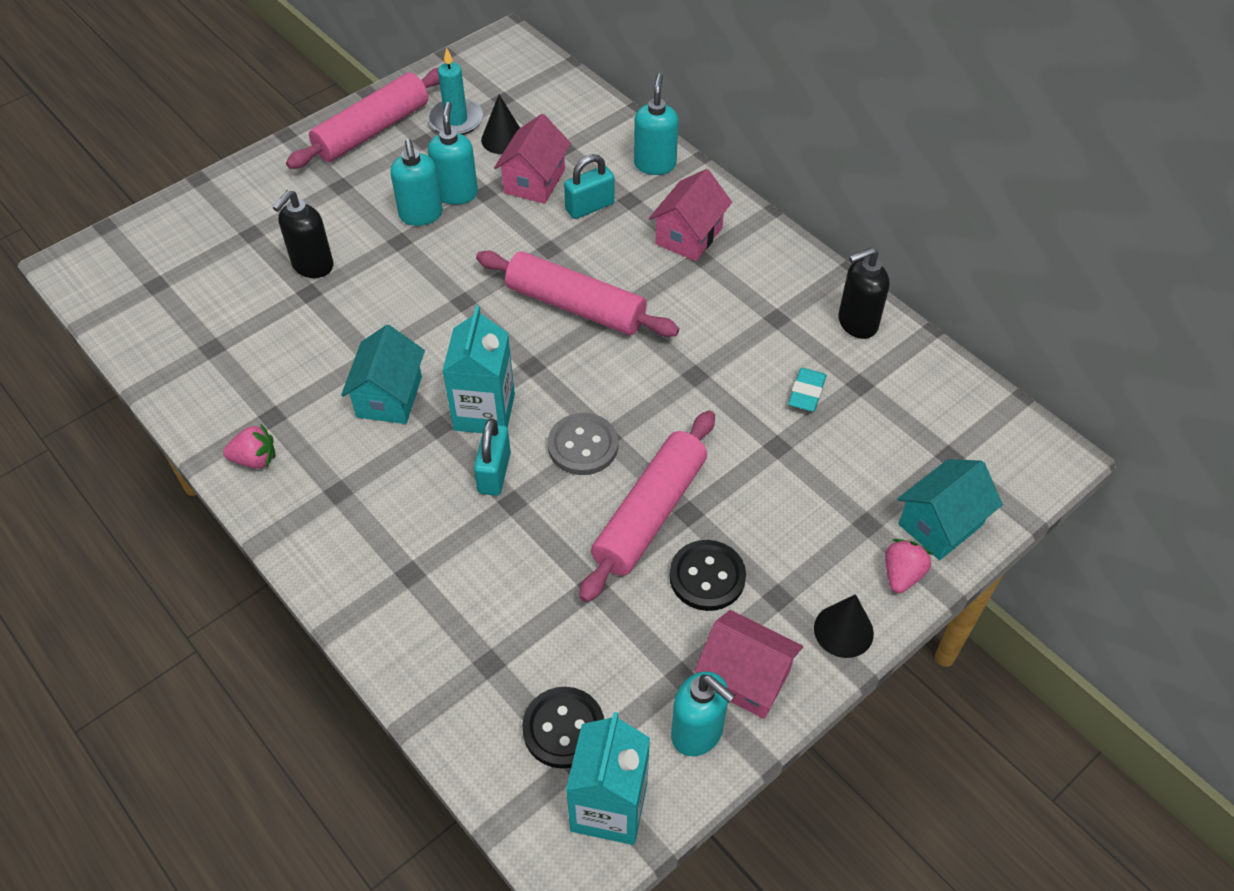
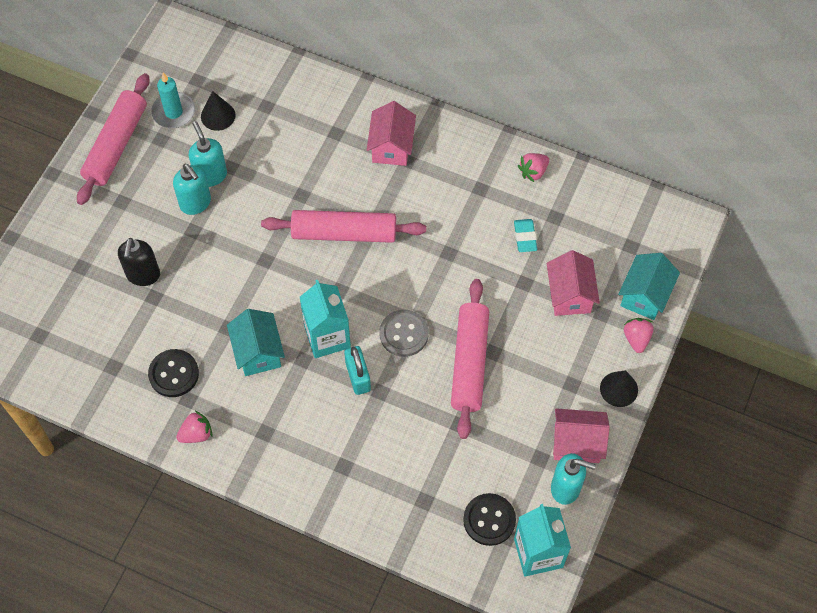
camera: 25 degrees left, 10 degrees up
(534, 181) = (261, 143): pink house -> pink house (569, 295)
(590, 207) = (311, 149): turquoise padlock -> none
(655, 164) = (338, 96): turquoise soap dispenser -> none
(707, 577) = (524, 389): black button -> black button (174, 374)
(857, 323) = (533, 172): black soap dispenser -> pink strawberry

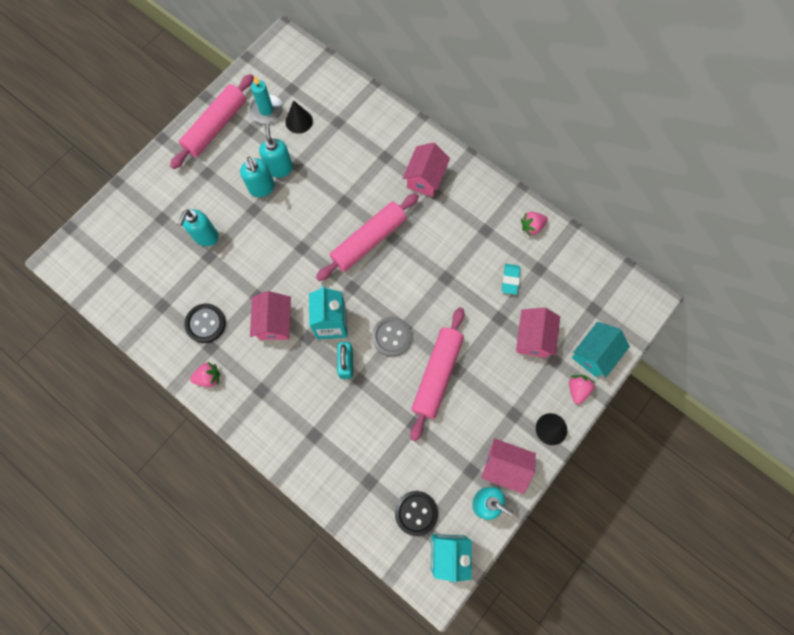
camera: 15 degrees right, 10 degrees up
(143, 275) = (206, 237): black soap dispenser -> turquoise soap dispenser
(258, 352) = (275, 322): turquoise house -> pink house
(344, 233) = (368, 240): pink rolling pin -> pink rolling pin turned 60 degrees counterclockwise

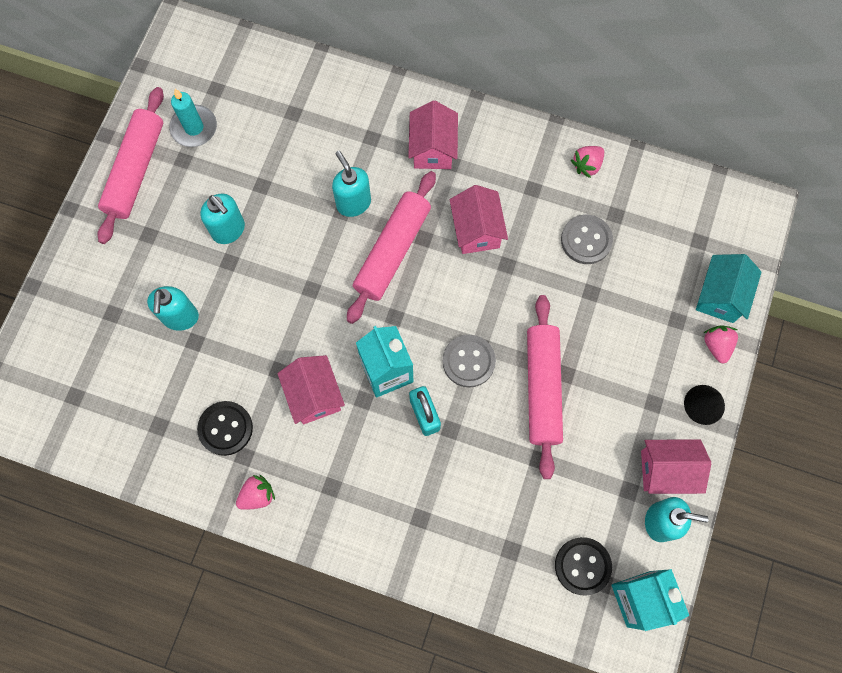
camera: 20 degrees left, 0 degrees up
(280, 168) = (242, 197): turquoise soap dispenser -> turquoise soap dispenser (353, 203)
(299, 121) = (242, 128): black cone -> none
(510, 280) = (586, 240): turquoise eraser -> grey button
(533, 338) = (640, 302): pink house -> pink house (476, 230)

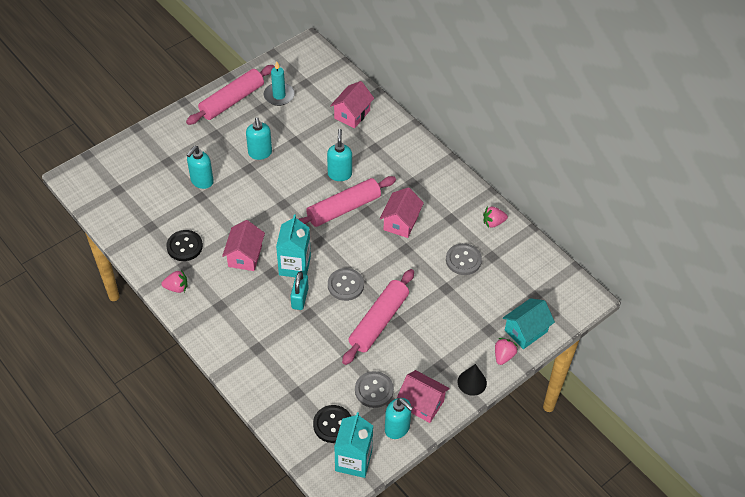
camera: 30 degrees right, 20 degrees down
(433, 149) = (406, 170): pink house -> pink house (352, 114)
(599, 487) = (374, 390): none -> grey button

